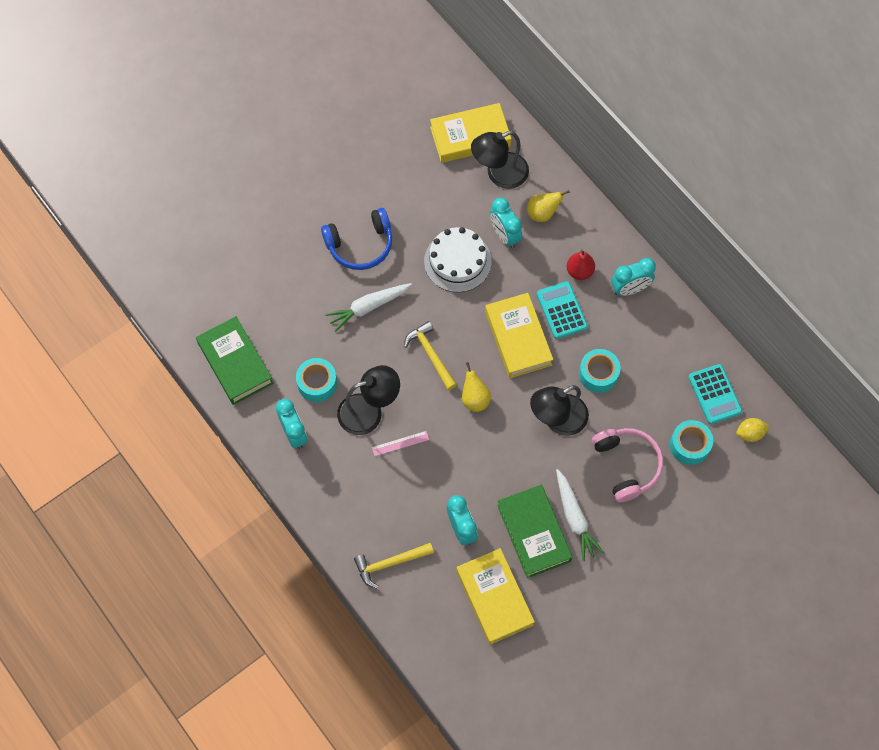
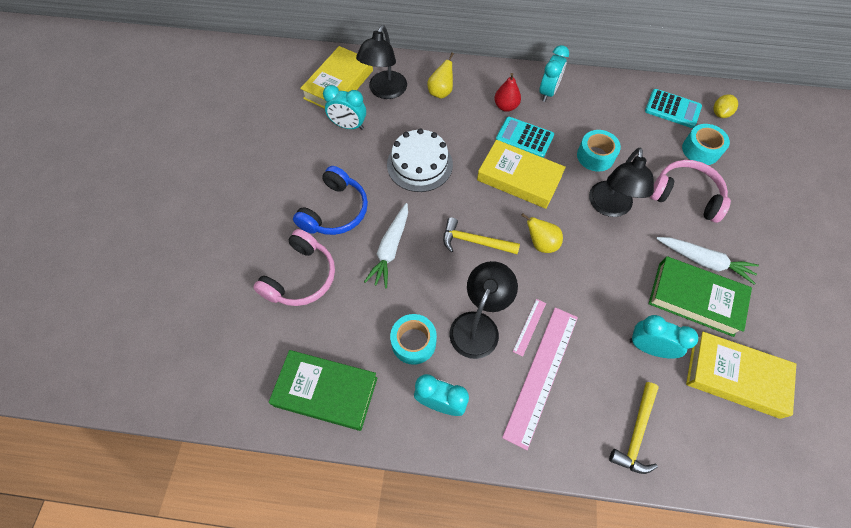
camera: 45 degrees left, 5 degrees down
(291, 274) = (301, 277): none -> pink headphones
(373, 478) = (542, 374): none -> pink ruler
(504, 235) = (432, 123): turquoise clock -> turquoise clock (348, 126)

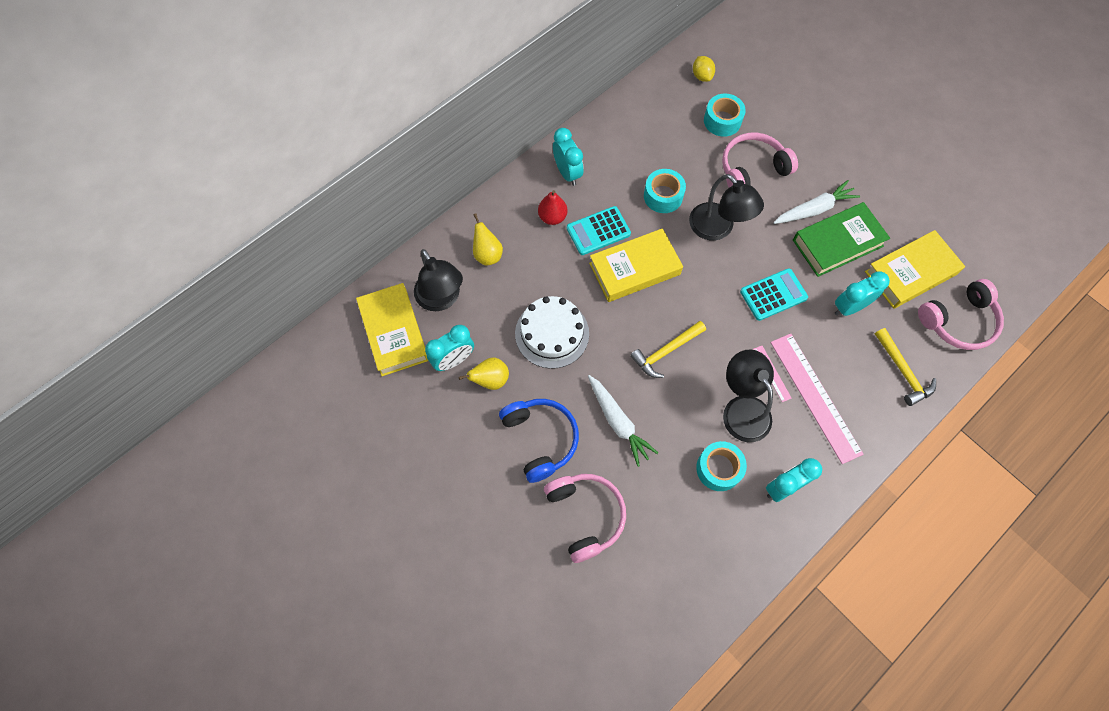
camera: 50 degrees left, 5 degrees up
(326, 391) = (709, 568): green book -> none
(541, 243) = (708, 305): yellow pear -> yellow pear (490, 380)
(672, 109) = (668, 103): turquoise calculator -> turquoise calculator (773, 295)
(736, 451) = (958, 321): none -> pink headphones

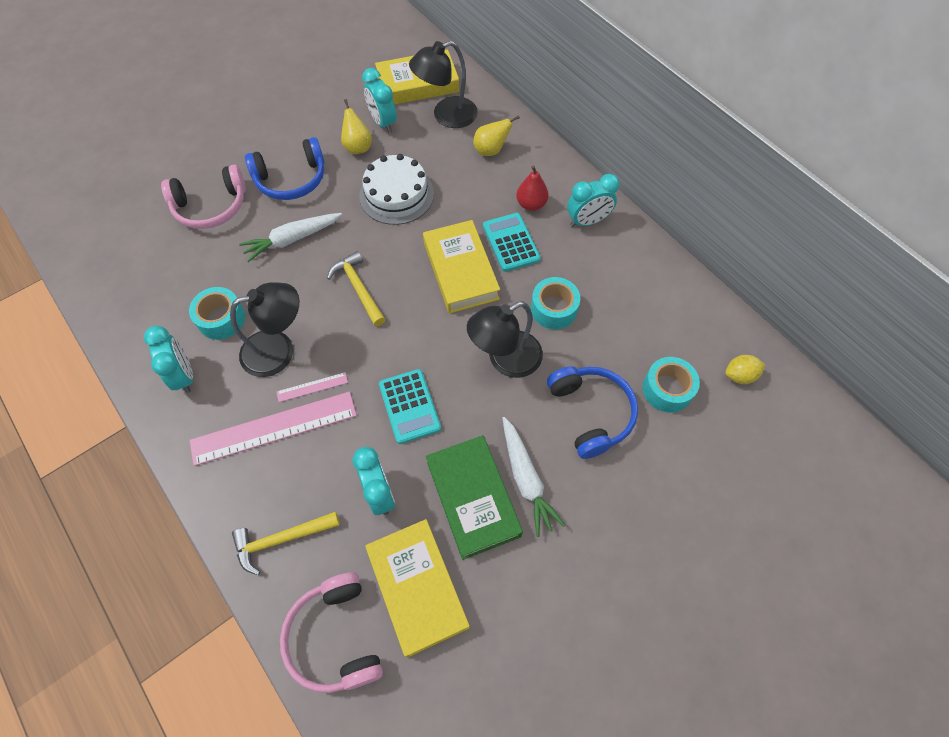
camera: 95 degrees right, 5 degrees down
(752, 169) = (591, 413): pink headphones -> blue headphones

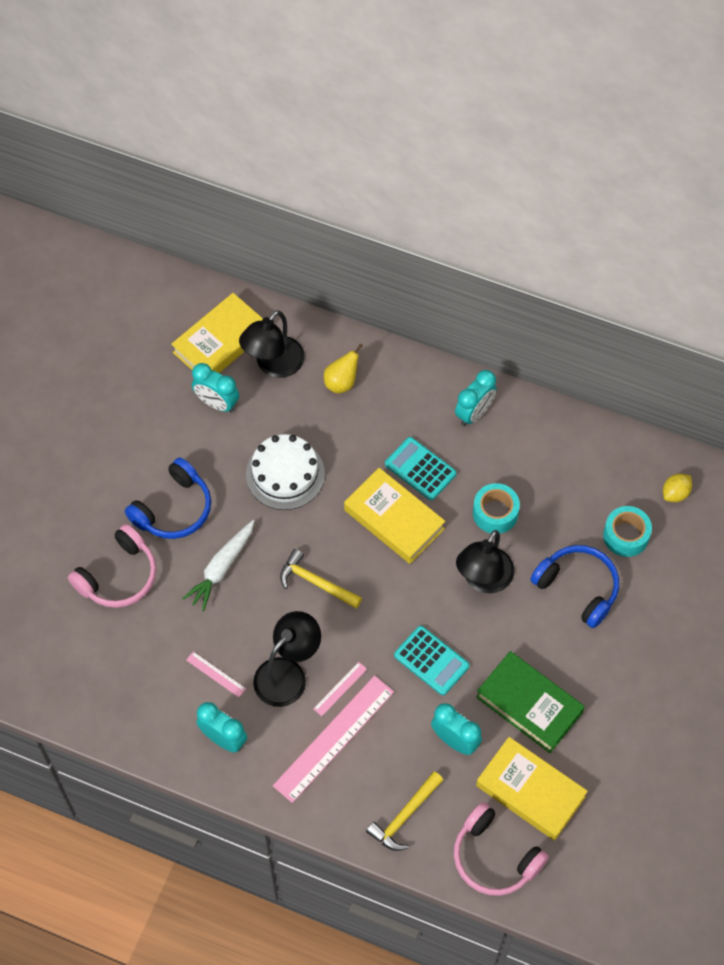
camera: 30 degrees left, 0 degrees up
(221, 319) = (216, 674): turquoise tape -> pink ruler
(358, 147) = (212, 442): yellow pear -> none
(526, 479) = (560, 667): white carrot -> none
(531, 204) = (414, 421): red pear -> none

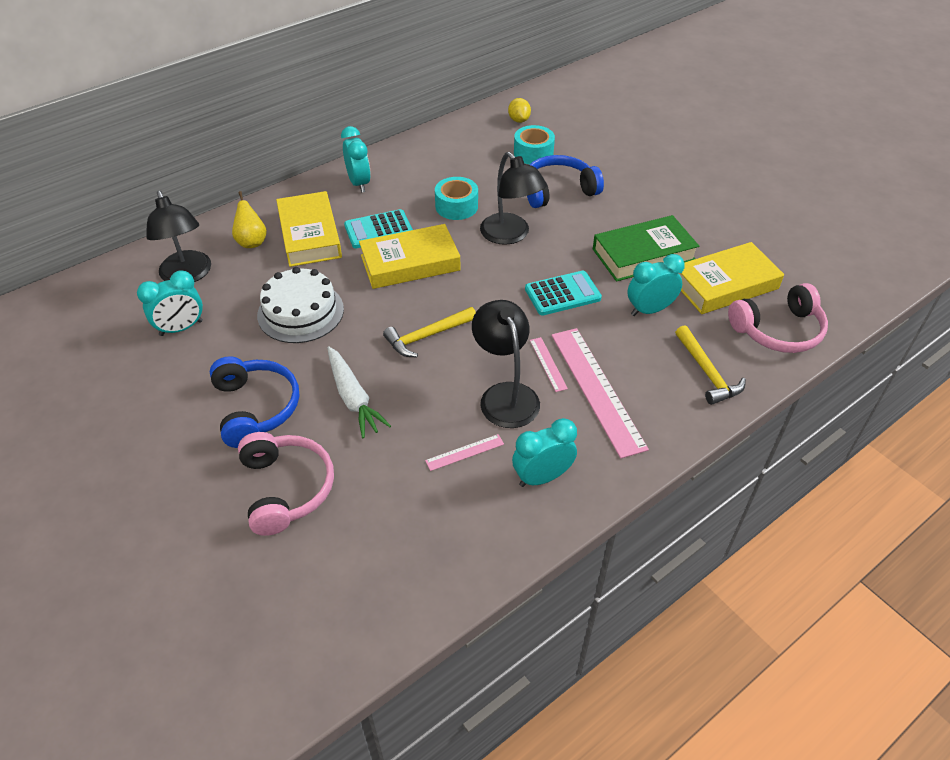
camera: 60 degrees left, 15 degrees down
(220, 342) = (124, 300): yellow book -> yellow book (309, 235)

